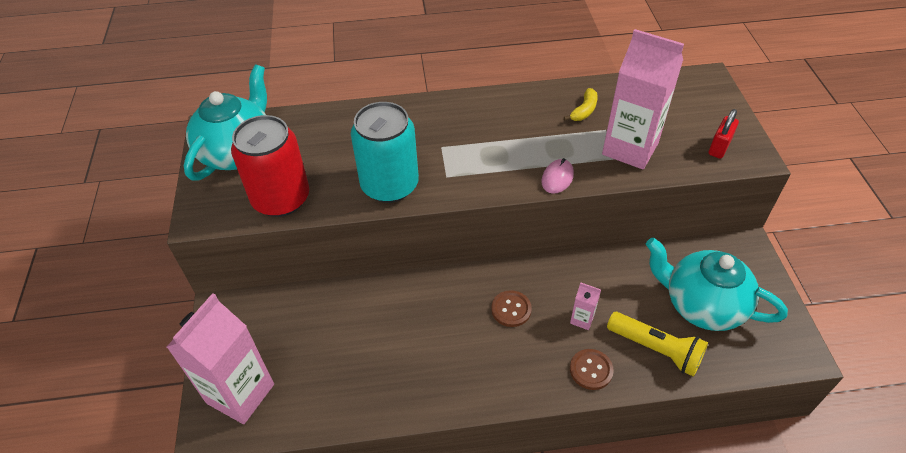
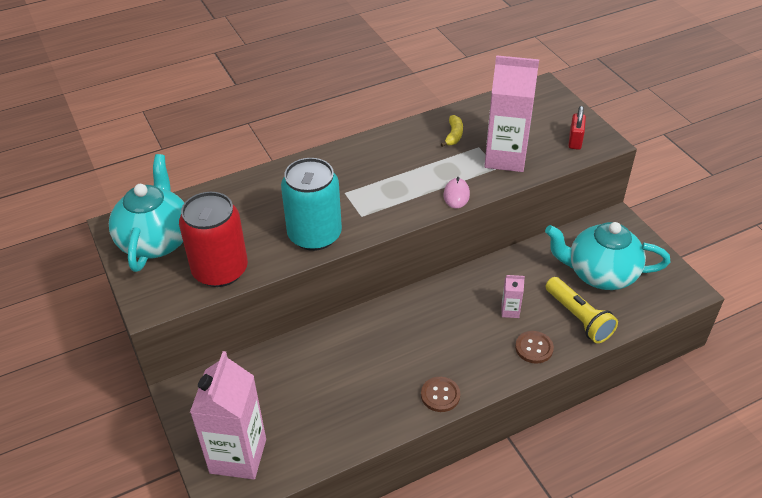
camera: 20 degrees left, 5 degrees down
(511, 309) = (448, 319): brown button -> brown button (440, 395)
(656, 349) = (578, 317): yellow flashlight -> yellow flashlight turned 45 degrees clockwise

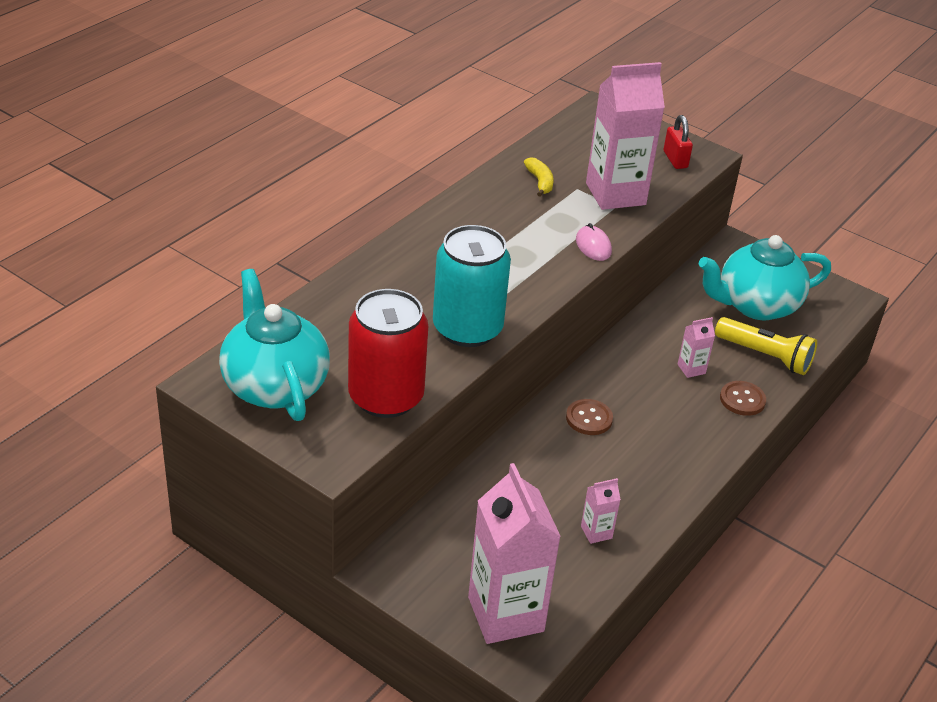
camera: 30 degrees left, 5 degrees down
(346, 417) = (596, 532): none -> pink carton
(440, 395) = (681, 477): brown button -> brown button (589, 418)

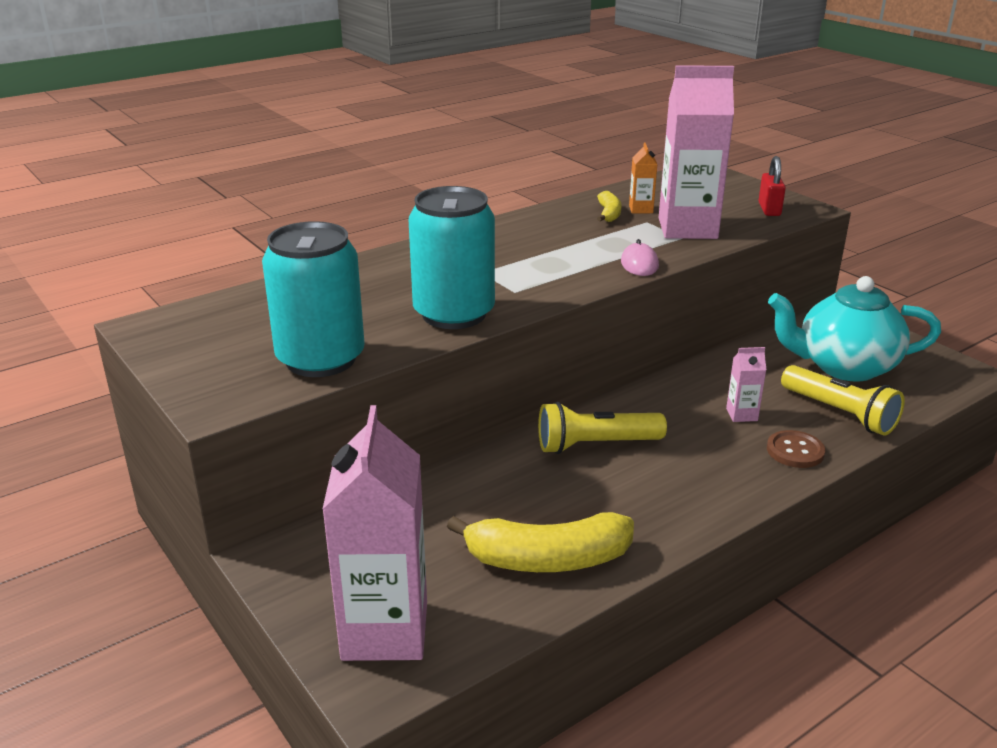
camera: 20 degrees right, 10 degrees down
(274, 385) = (210, 336): turquoise teapot -> none
(386, 397) = (320, 359): red can -> turquoise can
(565, 172) = (641, 209): none -> orange carton
(589, 418) = (596, 445): brown button -> yellow flashlight
(596, 532) = (548, 559): pink carton -> yellow banana

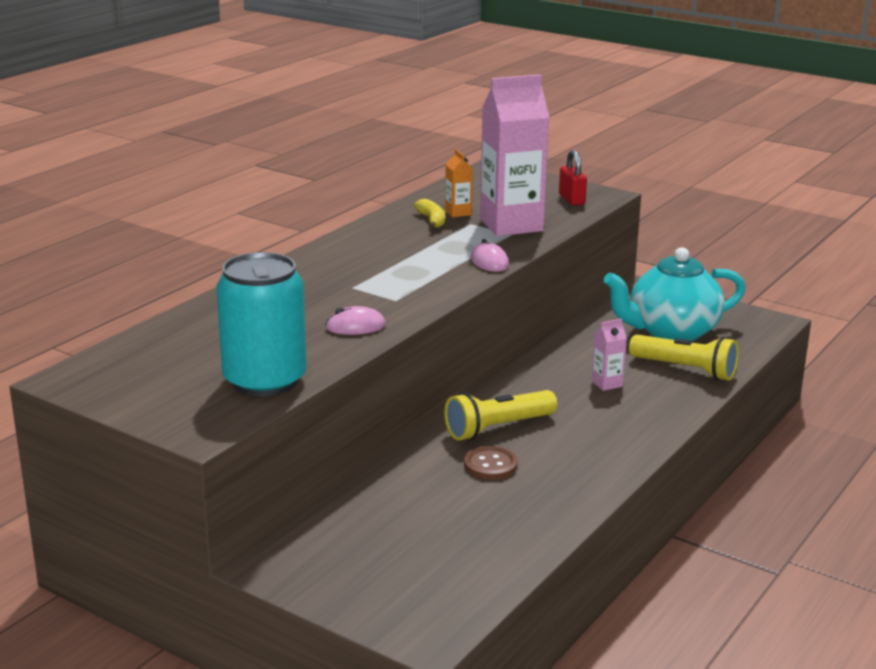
camera: 20 degrees left, 5 degrees down
(385, 630) = (410, 596): pink carton -> none
(454, 314) = (355, 326): turquoise can -> pink mouse
(548, 559) = (511, 520): yellow banana -> none
(795, 451) = (664, 405): brown button -> brown button (490, 465)

